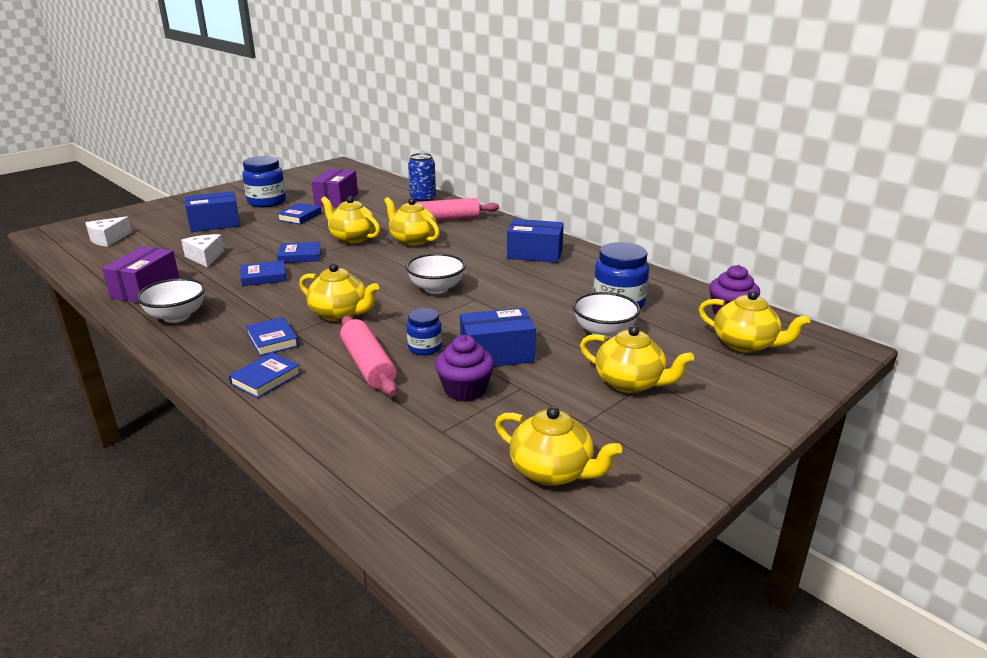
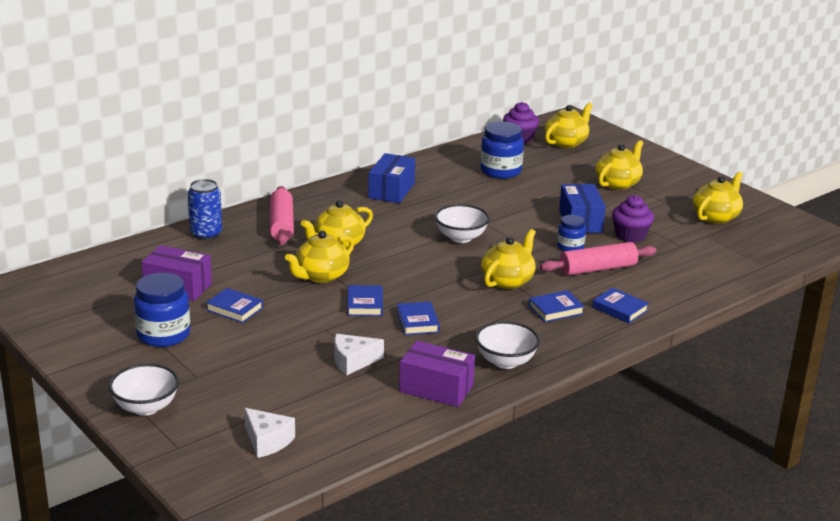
camera: 85 degrees left, 0 degrees up
(215, 224) = (237, 366): blue box -> none
(604, 332) = (547, 182): white bowl -> white bowl (146, 407)

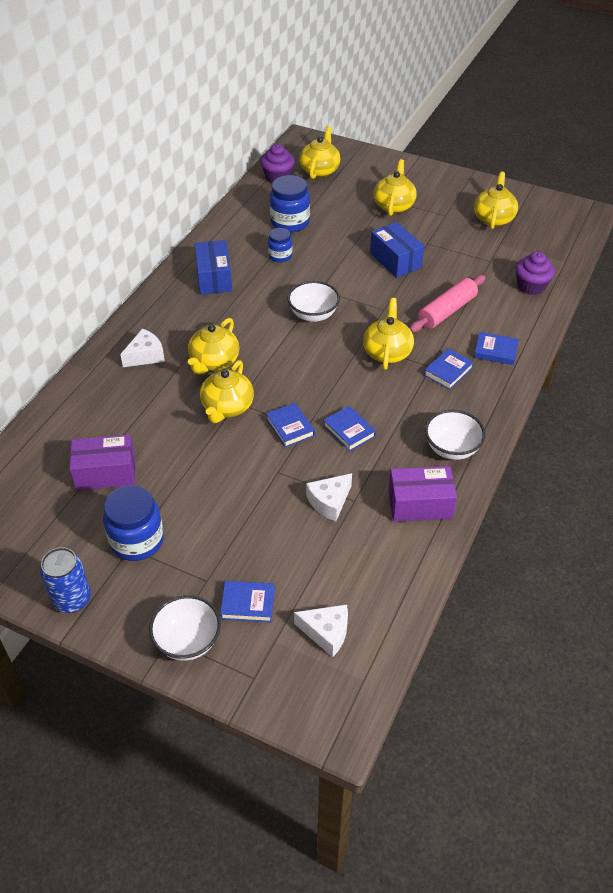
camera: 25 degrees left, 20 degrees up
(206, 234) = (83, 394): blue can -> blue can (72, 599)
(234, 309) = (179, 480): blue book -> blue book (248, 604)
(281, 224) = (145, 355): pink rolling pin -> white cheese
(570, 247) = (408, 293): blue jar -> blue jar (280, 256)
(630, 235) = (445, 263): purple cupcake -> purple cupcake (531, 286)

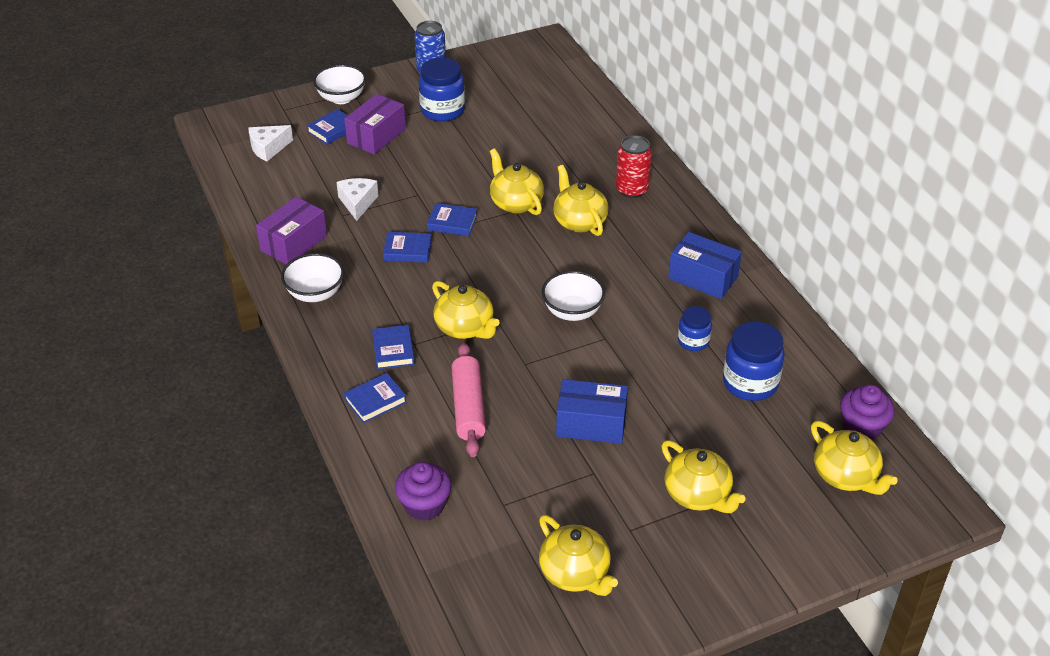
camera: 130 degrees right, 5 degrees down
(106, 473) = (521, 121): purple box -> purple box (376, 136)
(145, 355) = (632, 190): white cheese -> red can

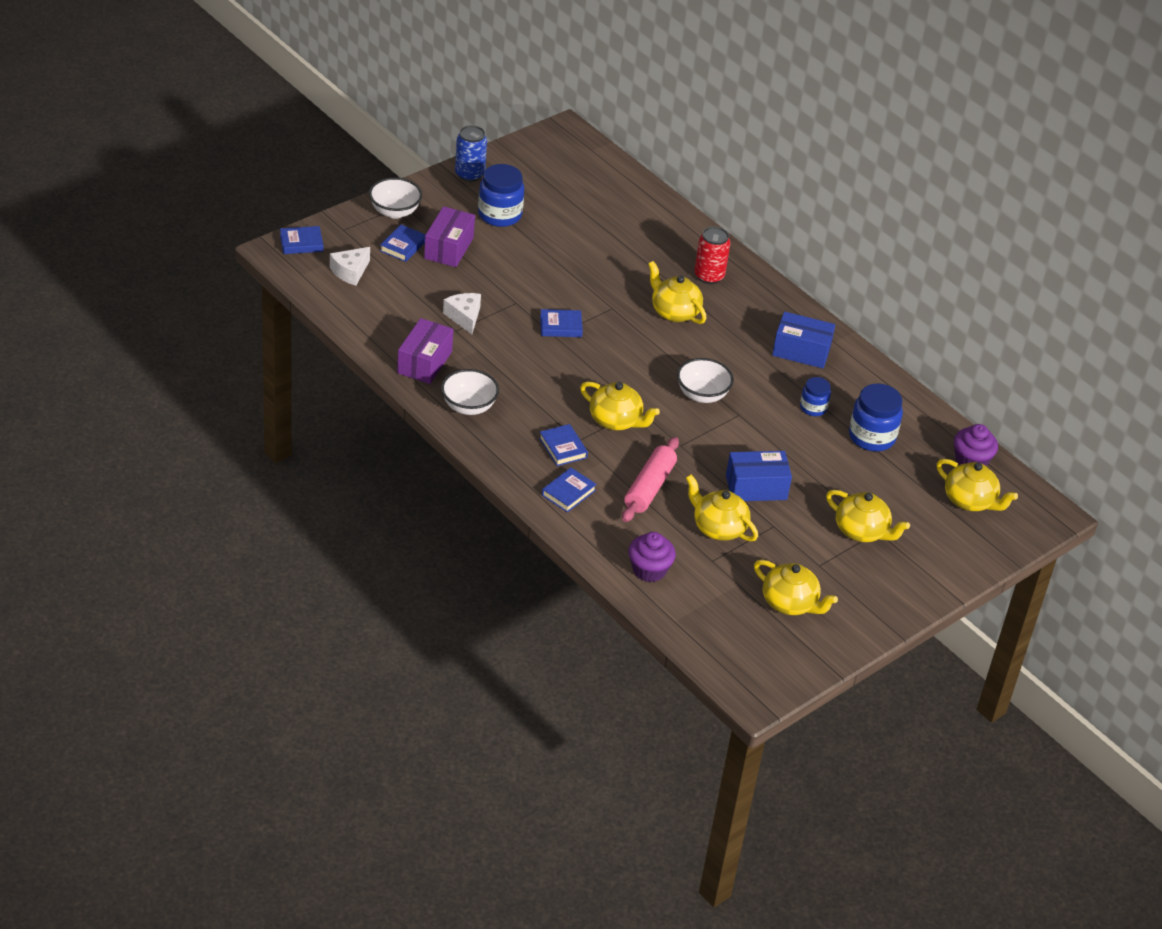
camera: 20 degrees left, 0 degrees up
(407, 250) = (532, 357): blue book -> blue book (301, 243)
(468, 407) = (649, 487): pink rolling pin -> pink rolling pin turned 45 degrees clockwise
(515, 203) = (609, 300): yellow teapot -> yellow teapot (718, 528)

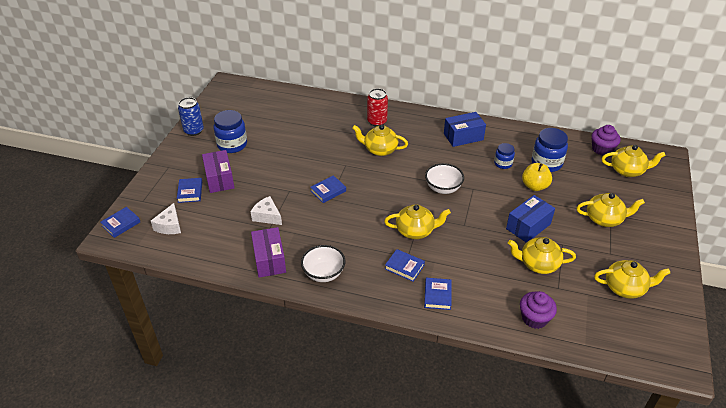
camera: 30 degrees left, 0 degrees up
(395, 212) = (167, 174): white bowl -> none
(649, 487) = (476, 262): pink rolling pin -> none
(821, 453) = (534, 186): none -> yellow apple

